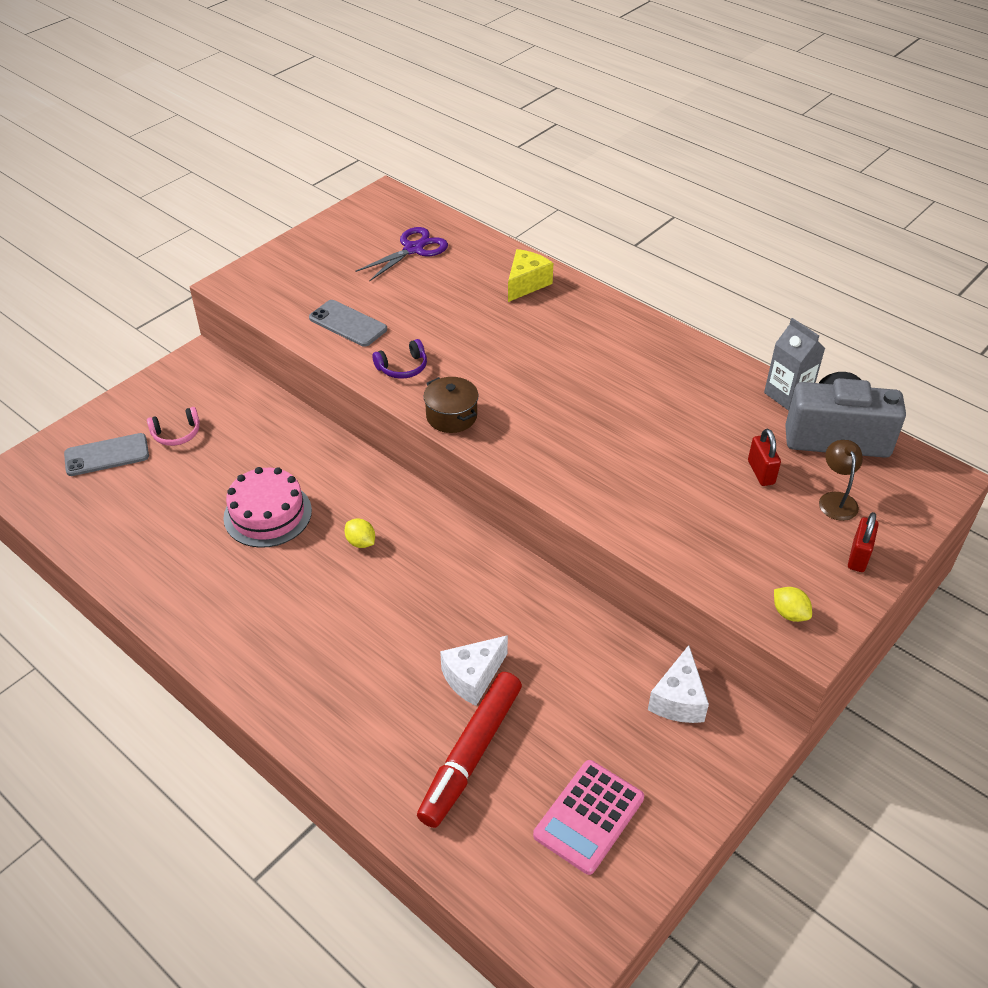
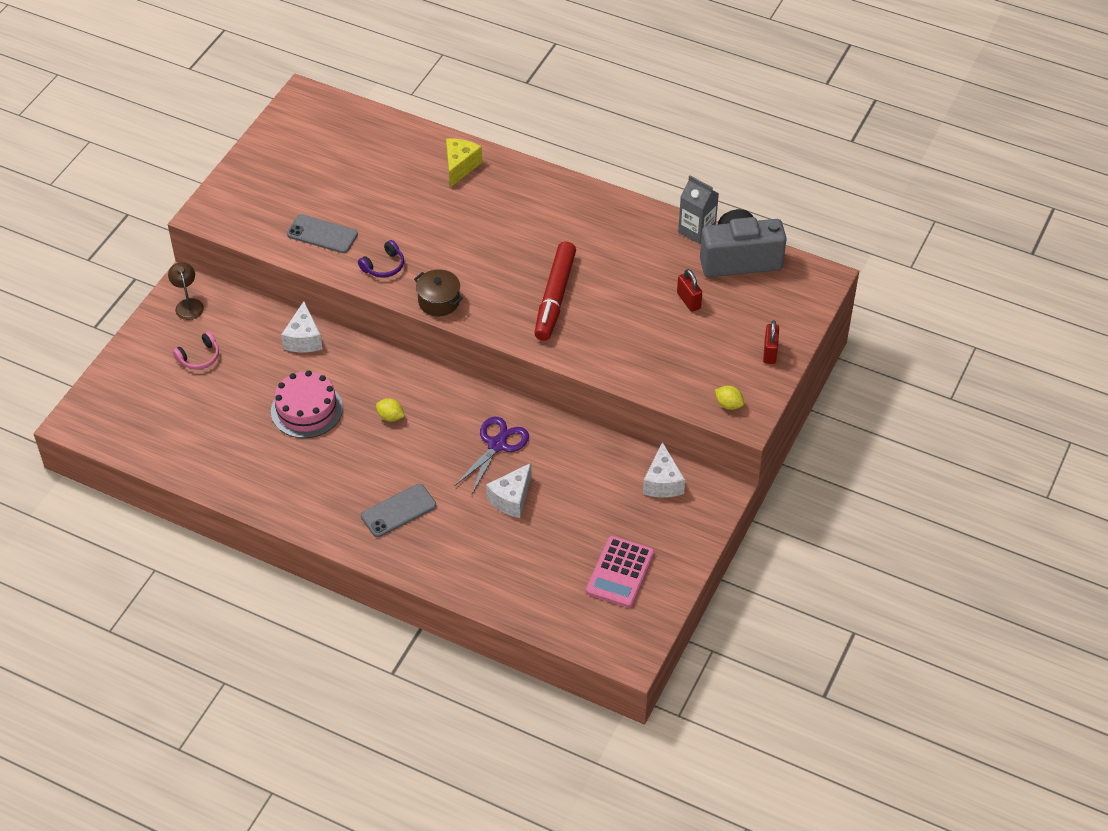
camera: 15 degrees left, 5 degrees up
(107, 455) = (149, 388): grey phone -> grey phone (398, 511)
(298, 436) = (303, 339): none -> white cheese
(413, 249) = (350, 149): purple scissors -> purple scissors (497, 445)
(471, 754) = (527, 551): red marker -> red marker (555, 297)
(836, 500) = (747, 311): brown lamp -> brown lamp (188, 304)

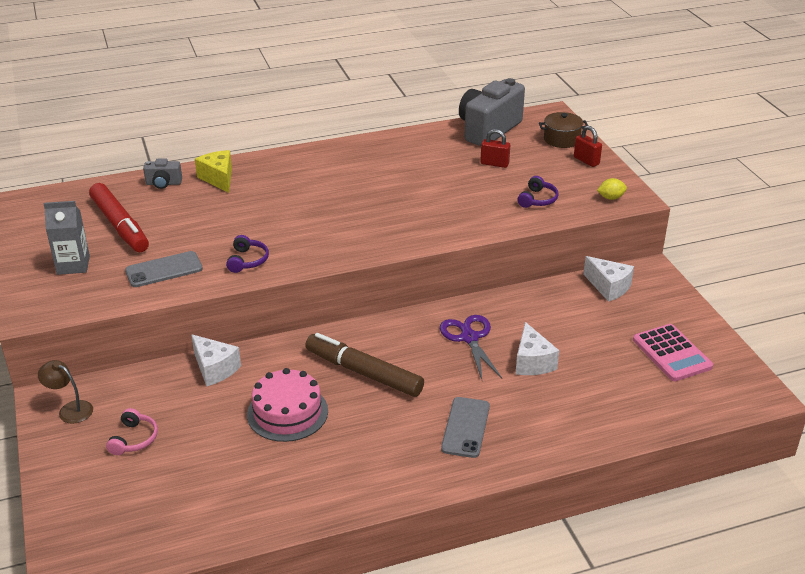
camera: 45 degrees left, 15 degrees down
(390, 417) = (364, 373): yellow lemon -> brown marker
(416, 144) = (163, 183): none -> grey camera
(439, 301) = (325, 256): brown pot -> brown pot (561, 139)
(555, 297) = (406, 208): red marker -> red marker (120, 225)
(667, 362) = (537, 199): none -> purple headphones
(696, 230) = (438, 130): grey carton -> grey carton (73, 265)

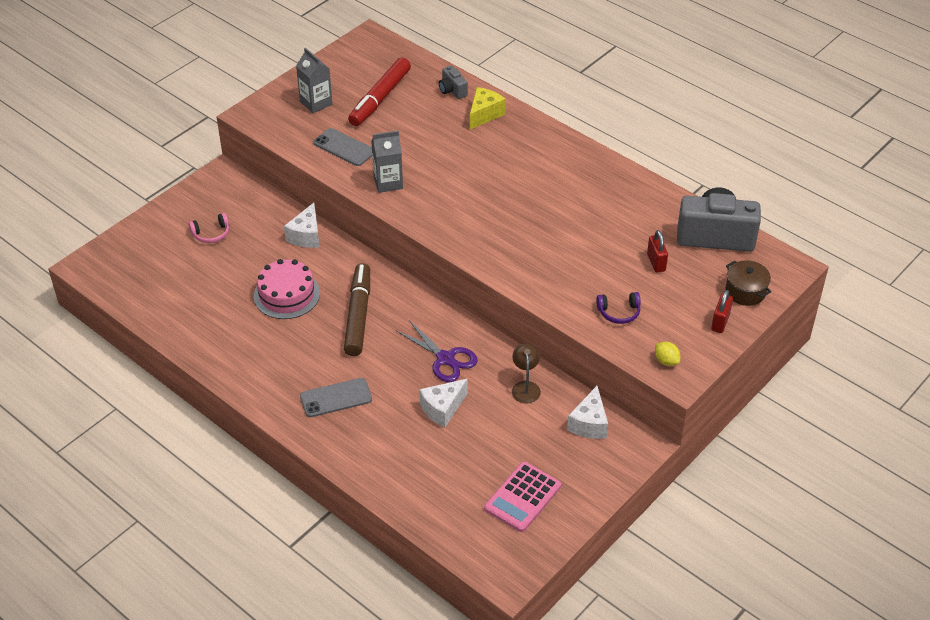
camera: 60 degrees right, 10 degrees up
(70, 409) = (219, 190): brown lamp -> brown lamp (525, 387)
(247, 260) = (388, 182): purple headphones -> grey carton
(469, 338) = (445, 359): purple scissors -> purple scissors turned 90 degrees clockwise

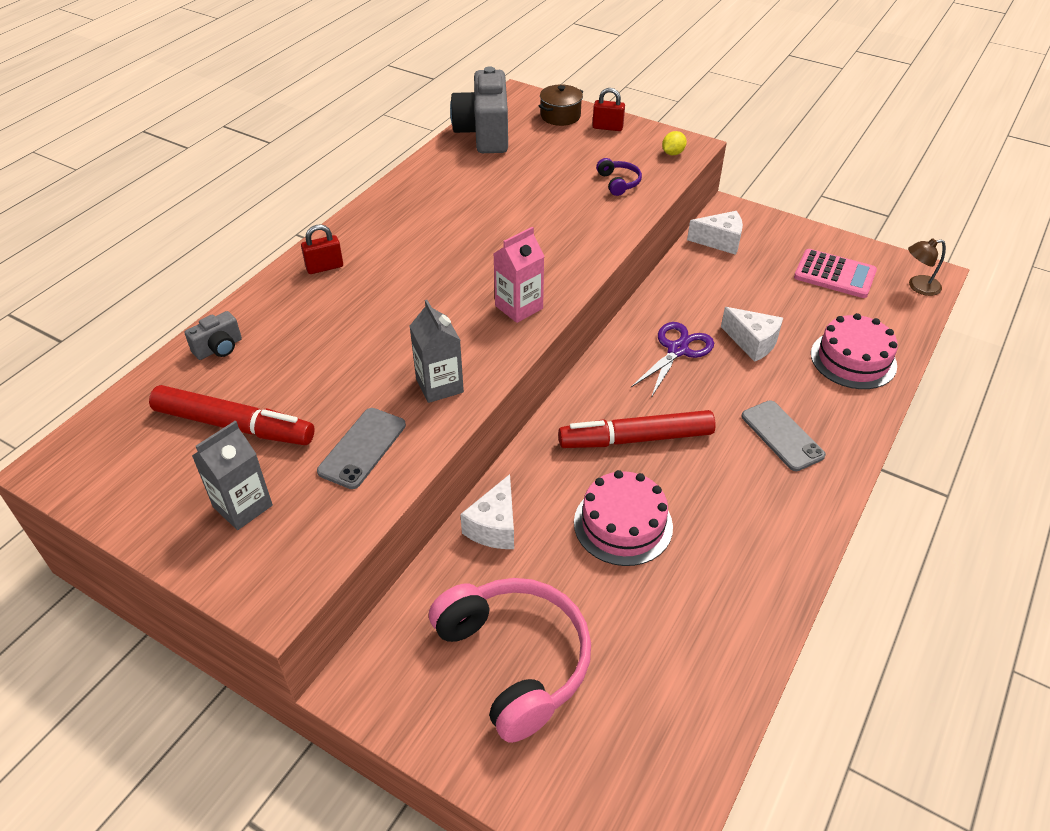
camera: 100 degrees left, 0 degrees up
(211, 234) = (514, 660): pink headphones -> pink headphones, size x2.30
(306, 236) = (494, 526): white cheese -> white cheese turned 105 degrees clockwise
(358, 315) = (636, 439): brown marker -> red marker
(405, 471) = (853, 359): none -> pink cake
(458, 228) = (519, 307): none -> pink carton
(484, 114) = (278, 310): yellow cheese -> none
(525, 387) = (692, 286): brown lamp -> brown lamp (918, 287)
(656, 262) = (535, 165): red padlock -> red padlock (324, 267)

